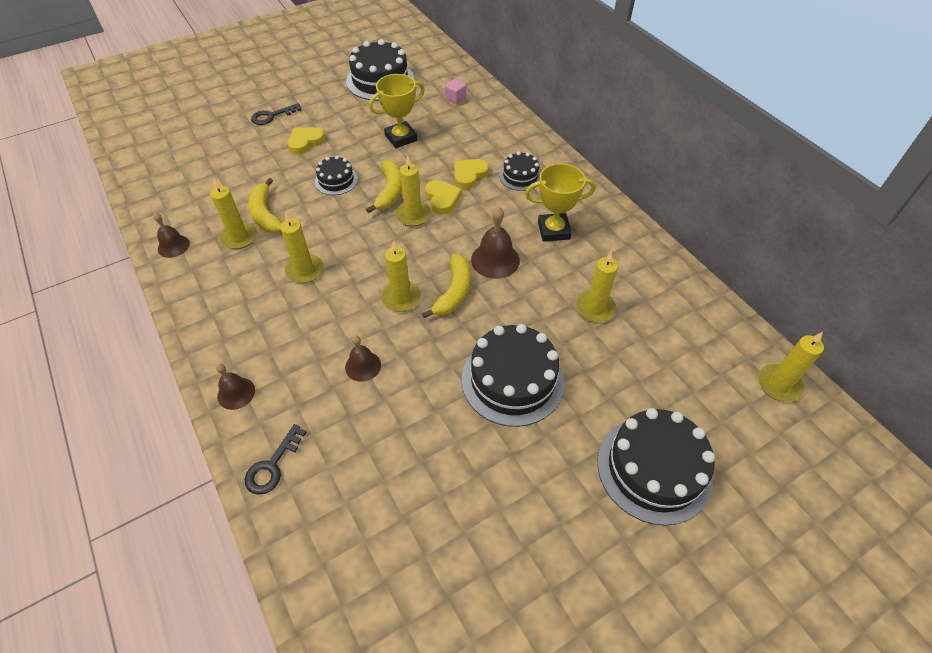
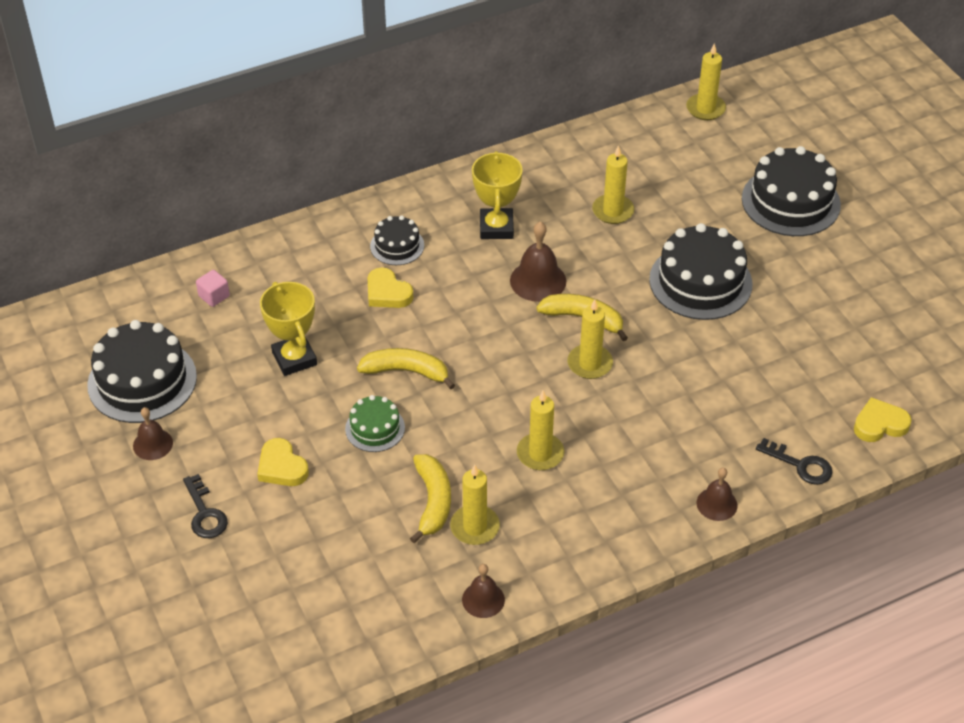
camera: 85 degrees left, 5 degrees down
(266, 214) = (432, 502): yellow banana -> yellow banana turned 75 degrees counterclockwise
(336, 180) = (375, 428): black cake -> green cake
(363, 366) = (682, 397): brown bell -> brown bell (153, 444)
(413, 215) = (455, 350): yellow candle -> none
(442, 199) = (429, 321): yellow heart -> yellow heart (879, 424)

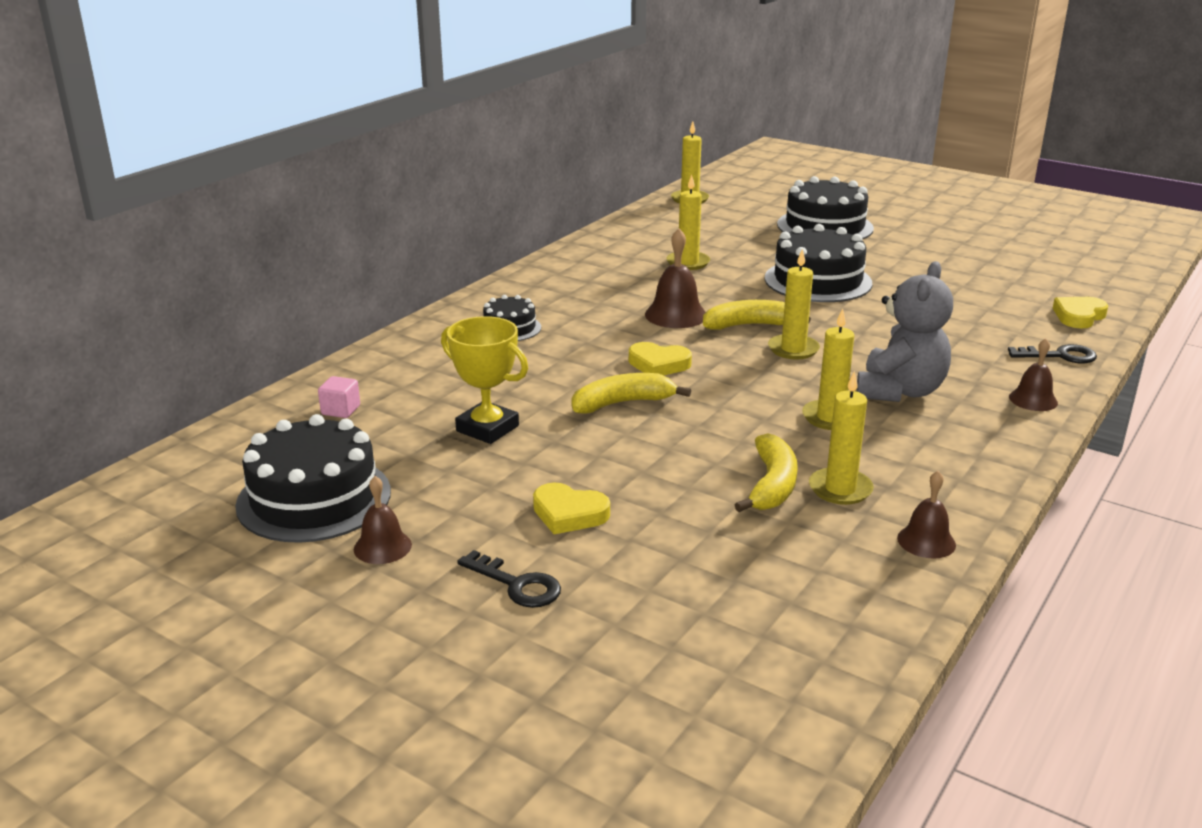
camera: 30 degrees left, 20 degrees down
(375, 428) = (639, 451): green cake -> none
(387, 293) = (536, 358): yellow heart -> yellow heart (658, 364)
(432, 502) = (771, 485): yellow banana -> yellow banana turned 45 degrees clockwise
(496, 227) = (594, 295): yellow trophy -> none
(622, 448) = (899, 391): none -> grey teddy bear

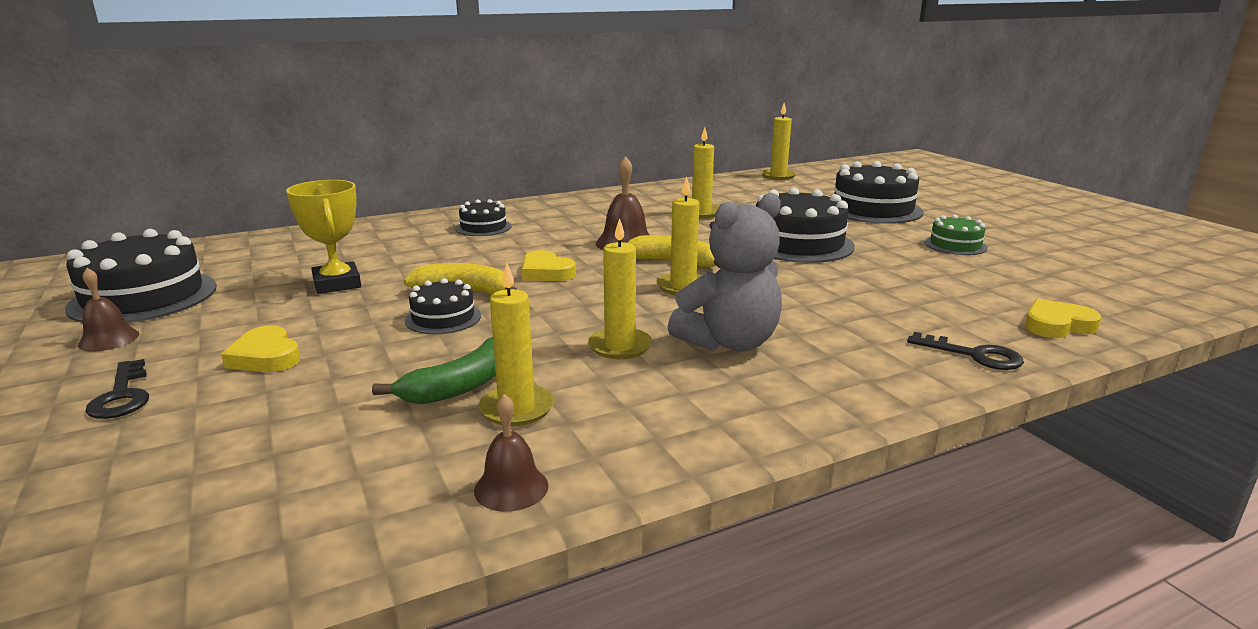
camera: 30 degrees right, 5 degrees down
(341, 410) = (275, 251): pink cube -> none
(651, 434) = (443, 318): none -> black cake
(771, 485) = (461, 385): yellow banana -> green banana
(933, 254) = (955, 245): none -> green cake
(1033, 399) = (873, 387): brown bell -> none

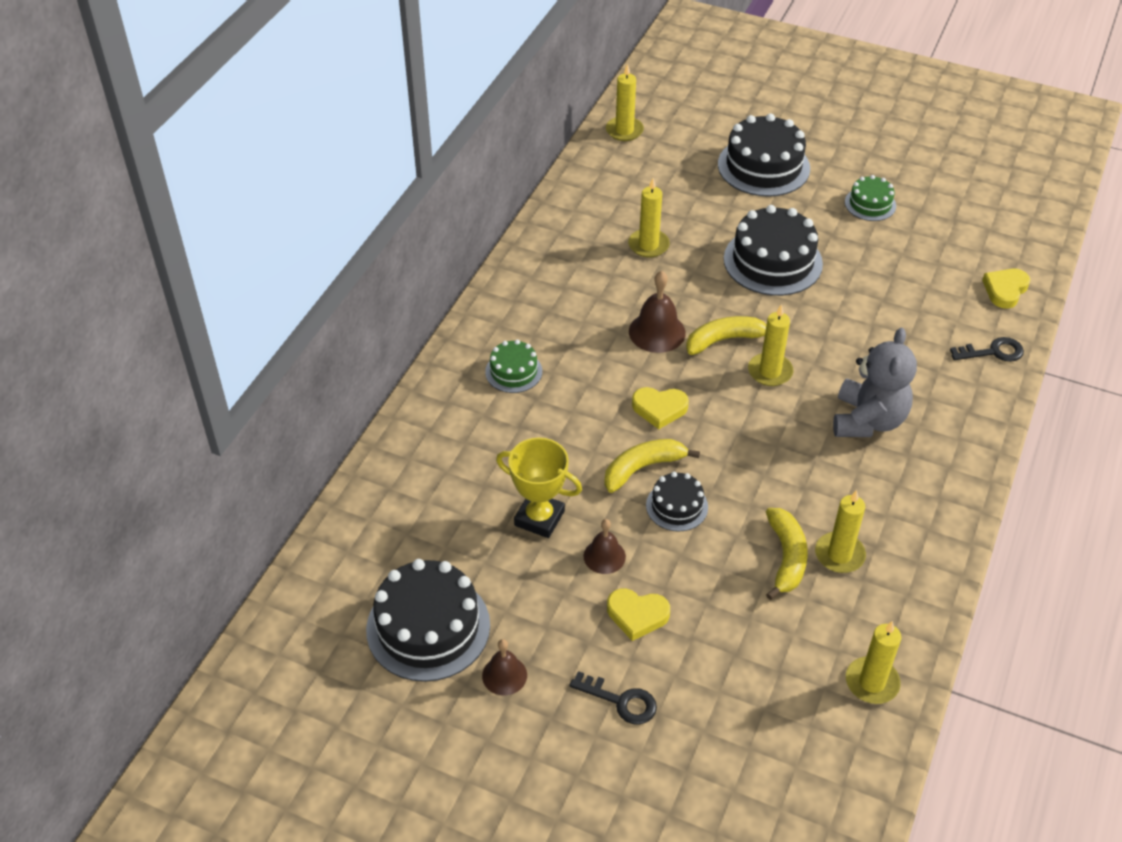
camera: 40 degrees left, 25 degrees up
(461, 385) = (786, 557): green banana -> yellow banana
(483, 227) = (513, 371): black cake -> green cake
(511, 488) = (912, 606): brown bell -> brown bell (604, 556)
(620, 346) = (817, 464): yellow candle -> yellow candle (872, 682)

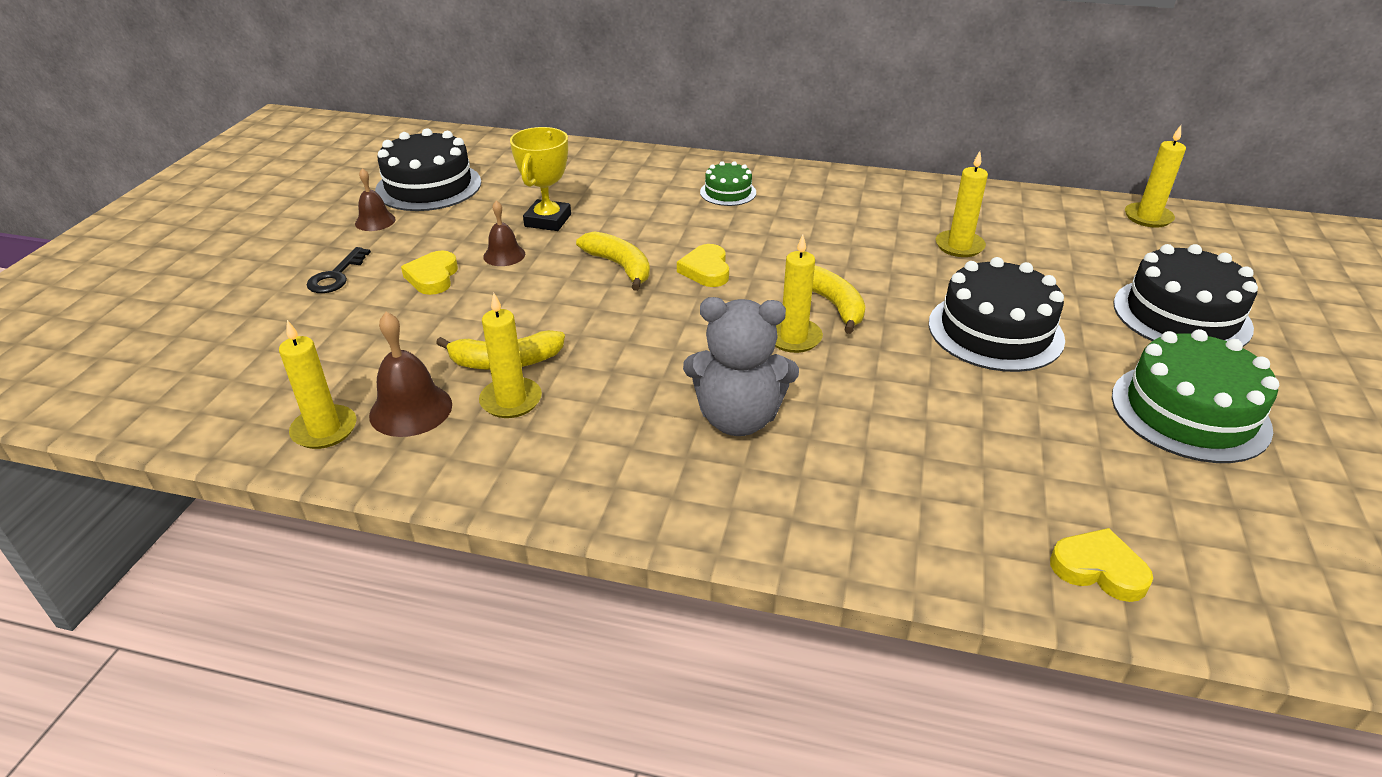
camera: 80 degrees right, 10 degrees down
(657, 332) = (821, 261): brown bell -> brown bell (411, 409)
(677, 506) = (572, 289): black cake -> none
(870, 204) = (1189, 412): green cake -> green cake, size x1.86
(993, 352) = (934, 550): black key -> none

